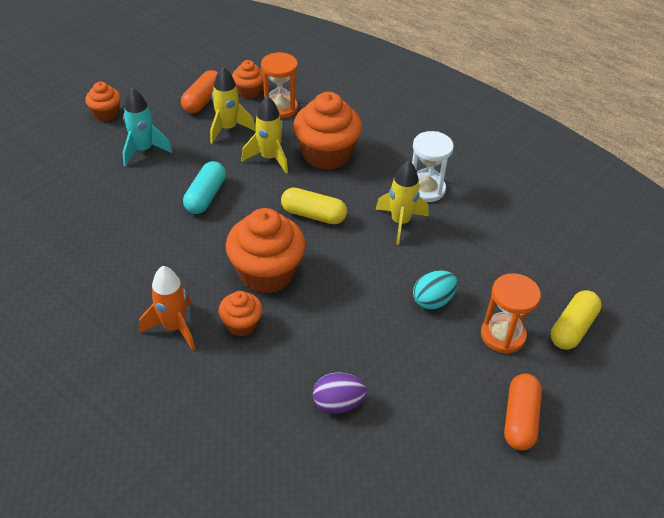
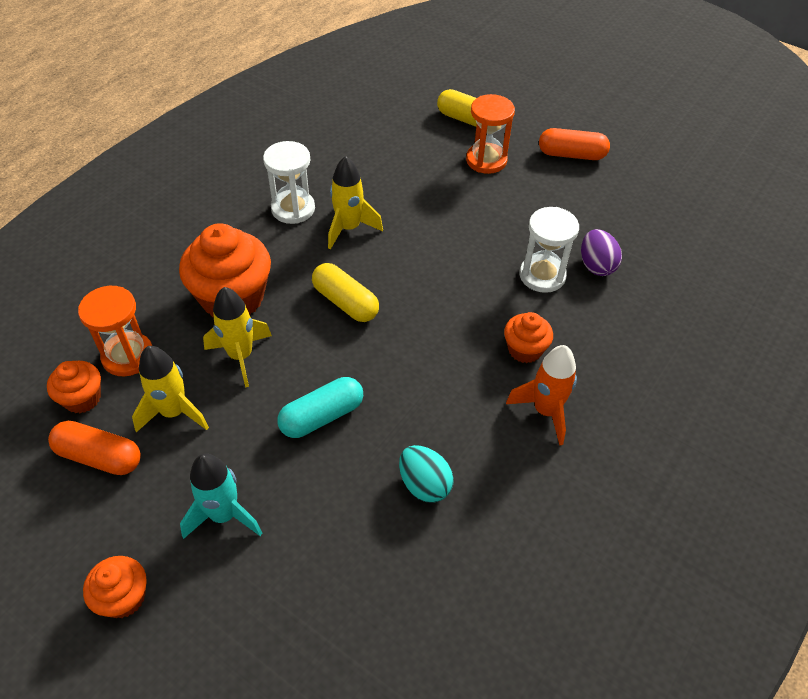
camera: 95 degrees left, 5 degrees up
(205, 196) = (322, 416): turquoise capsule -> turquoise capsule turned 45 degrees counterclockwise
(267, 273) = (446, 336): orange cupcake -> none
(313, 215) = (345, 302): yellow capsule -> yellow capsule turned 60 degrees counterclockwise
(329, 354) = (542, 275): none -> white hourglass
(433, 301) = (456, 204): turquoise egg -> turquoise egg (424, 484)

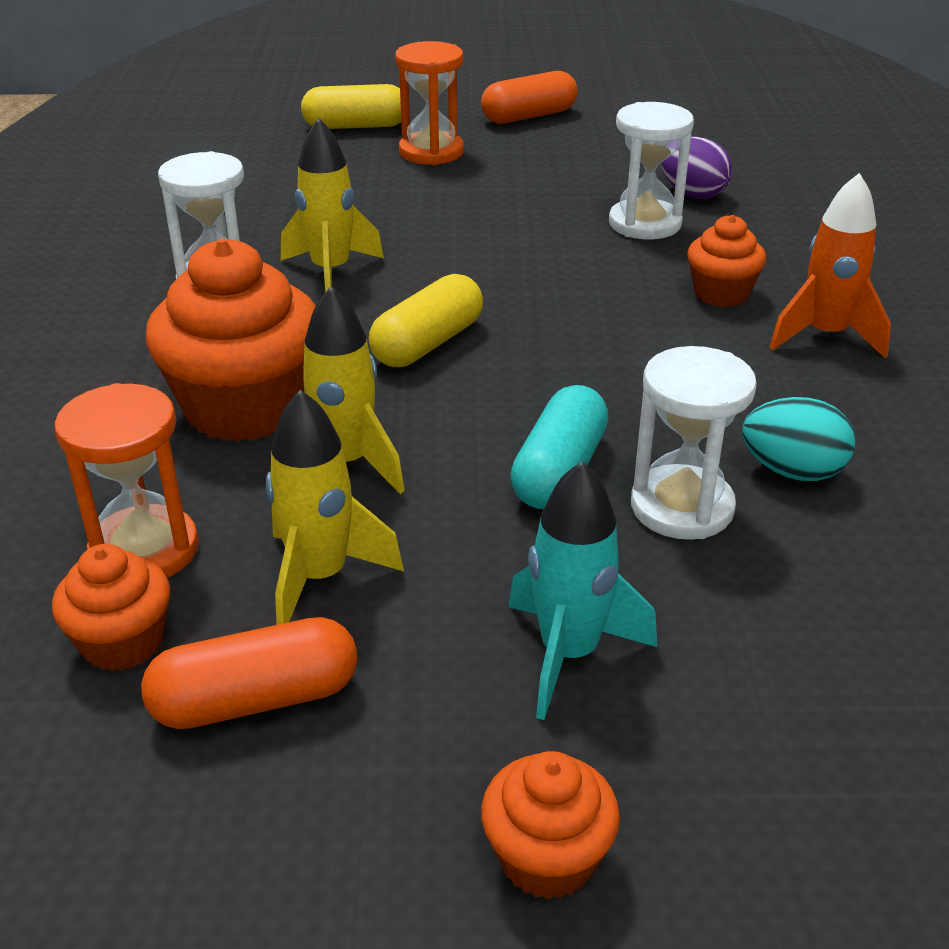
camera: 35 degrees left, 15 degrees down
(345, 302) = (428, 343): yellow capsule -> yellow capsule turned 60 degrees counterclockwise
(351, 471) = (682, 507): none -> white hourglass

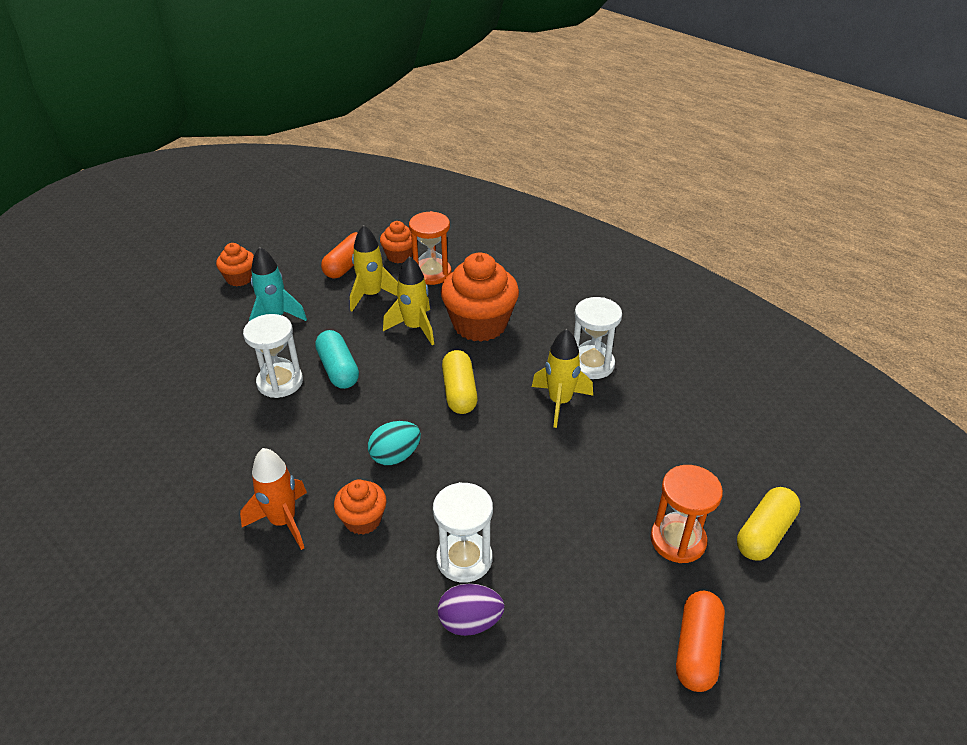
camera: 135 degrees right, 5 degrees up
(792, 471) = (248, 423): turquoise egg -> turquoise egg (395, 456)

